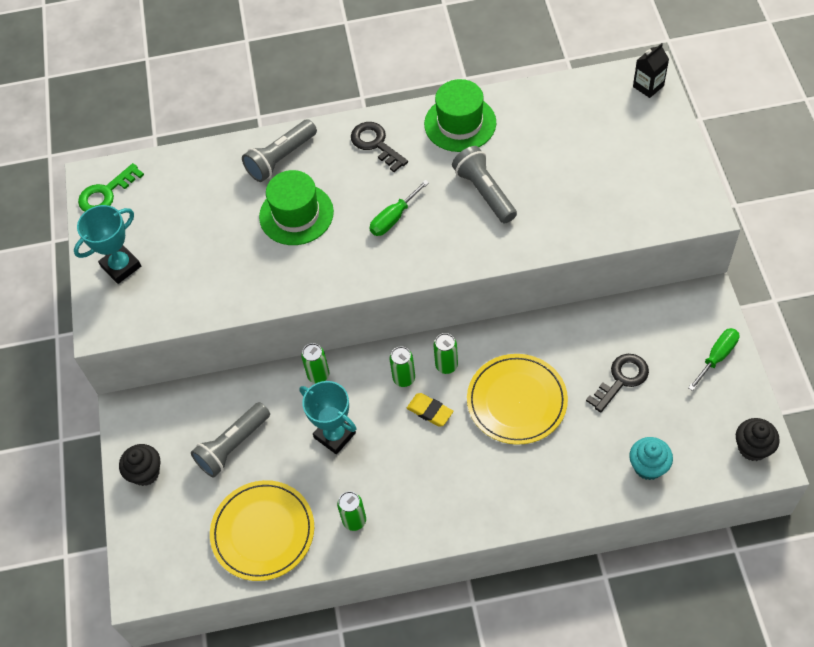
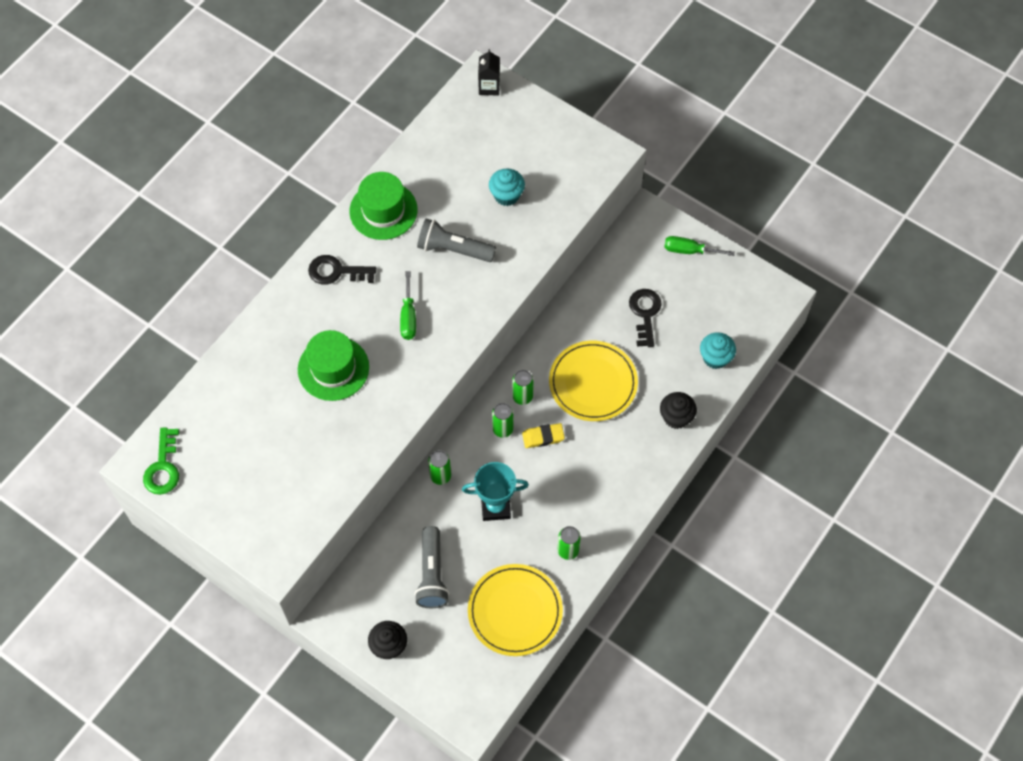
camera: 50 degrees left, 5 degrees up
(121, 266) = (240, 510): turquoise trophy -> none
(281, 159) = (275, 336): grey flashlight -> none
(573, 181) = (506, 195): none -> turquoise cupcake
(717, 357) = (689, 250): green screwdriver -> green screwdriver turned 75 degrees counterclockwise
(752, 448) = (764, 294): black cupcake -> black cupcake (676, 417)

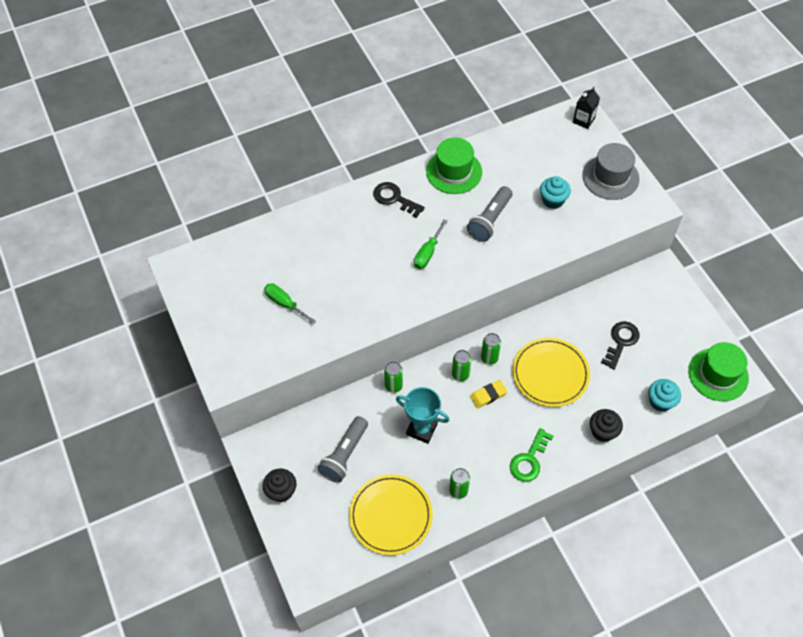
camera: 30 degrees right, 5 degrees down
(163, 467) = (190, 276): green key -> green key (529, 460)
(333, 368) = (351, 264): green hat -> green hat (718, 374)
(453, 249) = (490, 220): grey flashlight -> grey flashlight turned 105 degrees counterclockwise
(543, 437) = (488, 395): yellow eraser -> yellow eraser turned 45 degrees counterclockwise
(552, 141) = (610, 177): none -> grey hat
(689, 250) = (683, 311): green screwdriver -> green screwdriver (284, 303)

